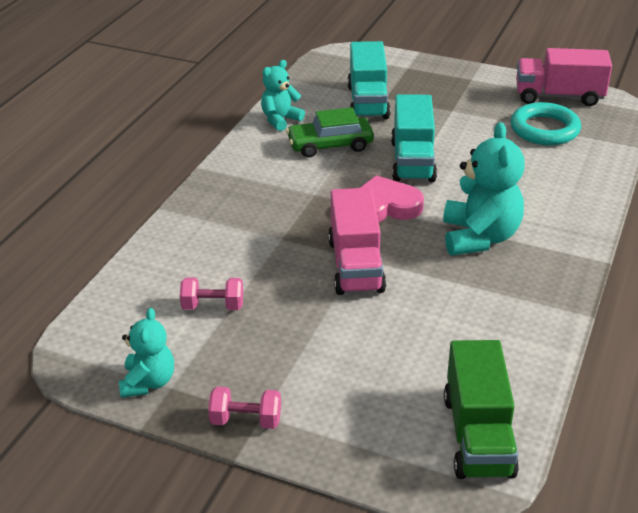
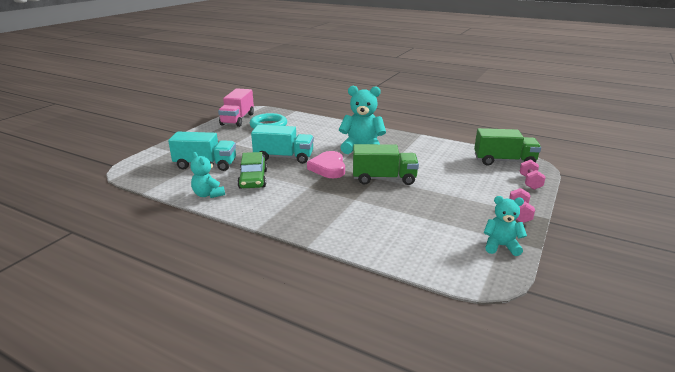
camera: 85 degrees left, 10 degrees down
(213, 306) = (424, 223): pink dumbbell -> pink dumbbell (530, 182)
(355, 265) = (384, 179): pink truck -> green truck

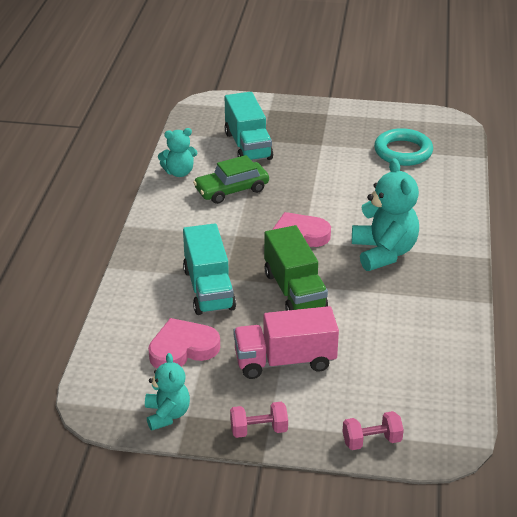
camera: 70 degrees right, 10 degrees up
(208, 194) = (179, 172): turquoise teddy bear -> turquoise teddy bear turned 135 degrees counterclockwise
(237, 119) = (404, 120): pink truck -> pink truck (285, 361)
(284, 157) = (306, 194): turquoise truck -> turquoise truck (209, 289)
(428, 228) = (183, 348): none -> pink heart
(504, 161) = (438, 408): green truck -> none

